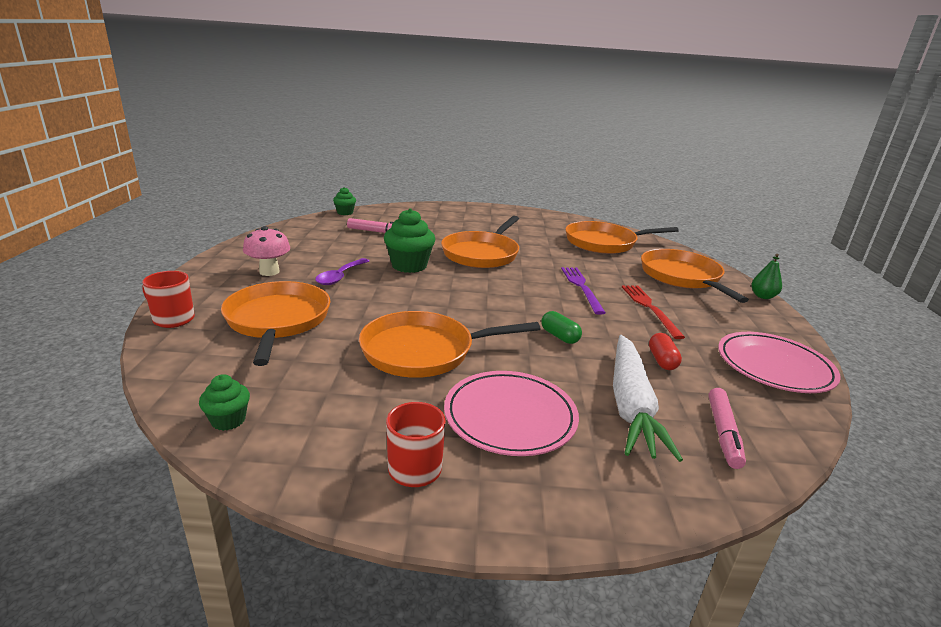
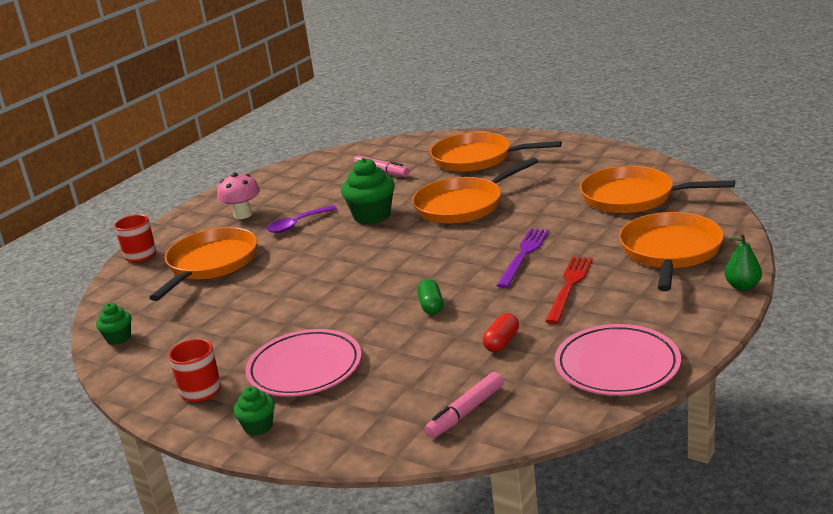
camera: 35 degrees right, 0 degrees up
(345, 212) = (373, 145): green cupcake -> green cupcake (258, 427)
(423, 351) = (295, 305): orange pan -> orange pan (476, 159)
(631, 405) = (415, 376): white carrot -> none

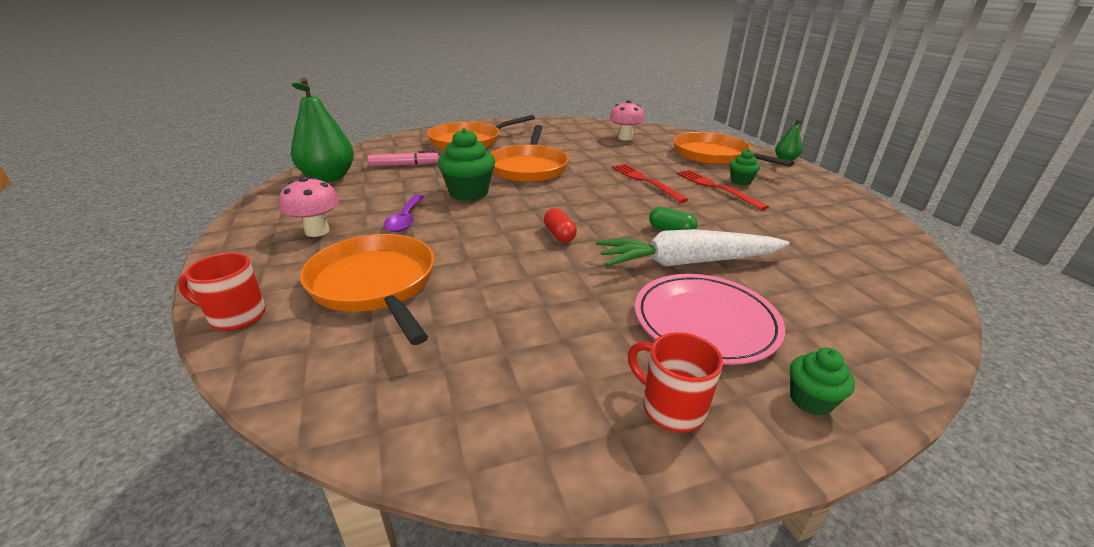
camera: 55 degrees left, 5 degrees up
(119, 338) = (418, 424): green cupcake -> green cupcake (741, 181)
(317, 169) = (328, 177): none -> green pear
(383, 332) = (687, 262): none -> white carrot
(466, 412) = (877, 283): pink marker -> none
(502, 342) = (771, 232): red capsule -> red capsule (559, 235)
(523, 255) = (645, 181): purple fork -> red fork
(617, 365) = (851, 215): pink plate -> none
(632, 197) = (625, 138): orange pan -> pink mushroom

